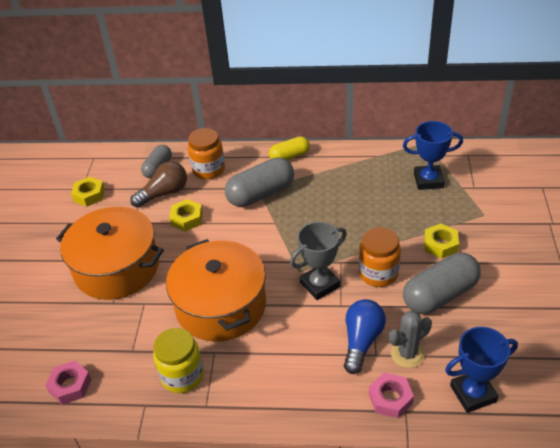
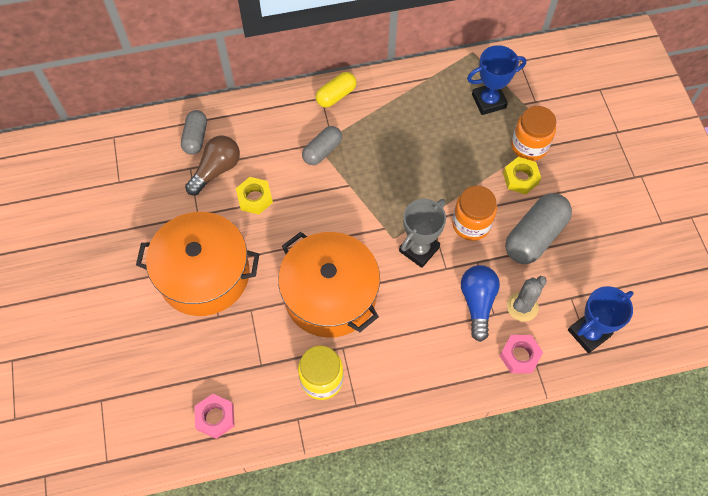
camera: 20 degrees left, 20 degrees up
(89, 195) = (132, 189): yellow nut -> none
(208, 170) = (253, 129): orange jar -> orange jar (529, 146)
(261, 194) = (322, 151): grey capsule -> grey capsule, size x0.60

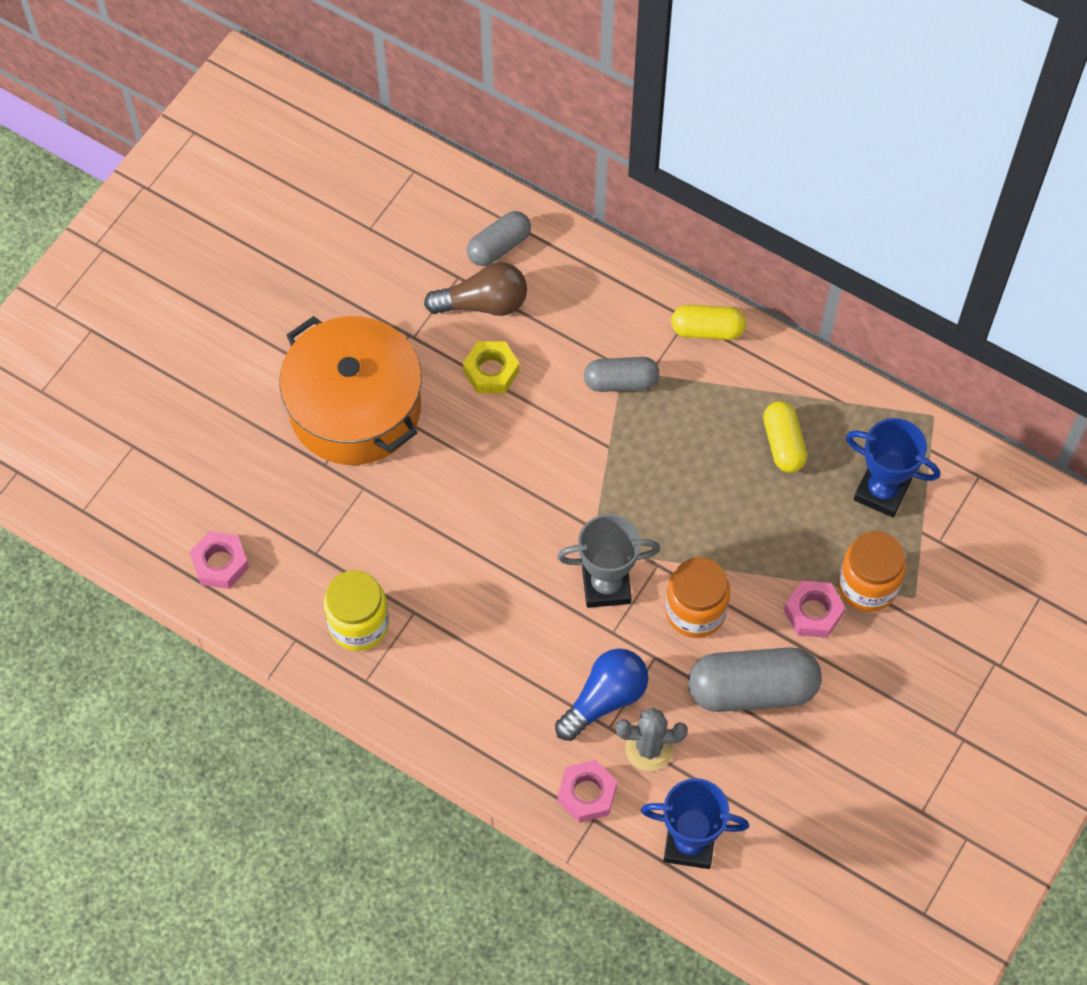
camera: 45 degrees right, 0 degrees up
(330, 295) = (459, 546): orange pot -> none
(425, 117) = (783, 444): none -> yellow capsule
(520, 178) = (813, 612): yellow nut -> pink nut

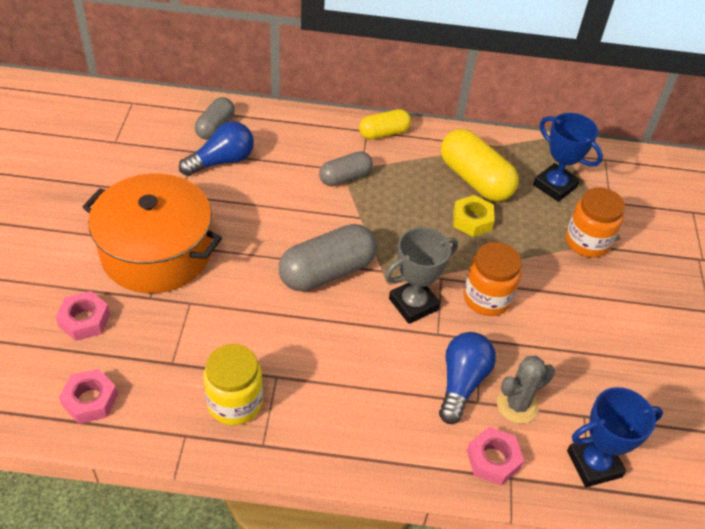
camera: 30 degrees left, 15 degrees down
(483, 303) = (222, 161): brown light bulb -> blue light bulb
(491, 371) = (249, 198): yellow nut -> yellow nut (472, 220)
(752, 690) = (561, 335): grey capsule -> grey capsule (327, 272)
(783, 444) = (475, 179): yellow capsule -> yellow capsule, size x1.65
(813, 612) = (565, 270): pink nut -> pink nut (84, 320)
(881, 491) = (555, 186): blue trophy -> blue trophy turned 45 degrees clockwise

